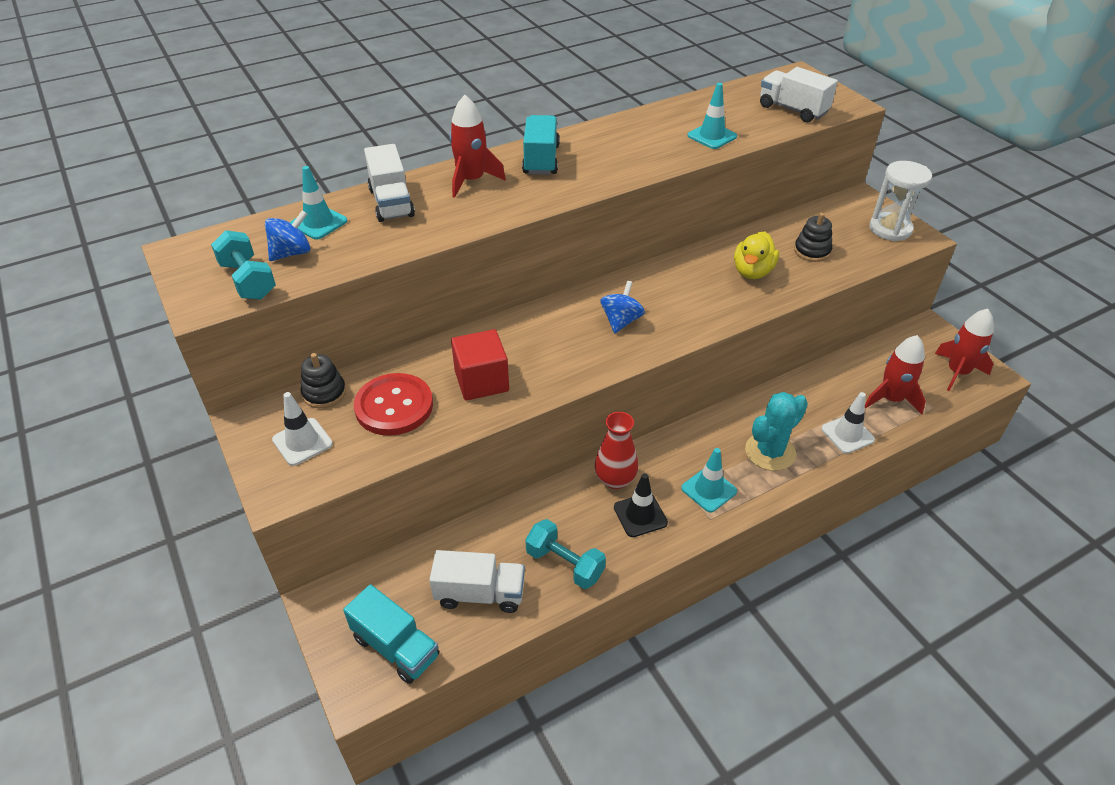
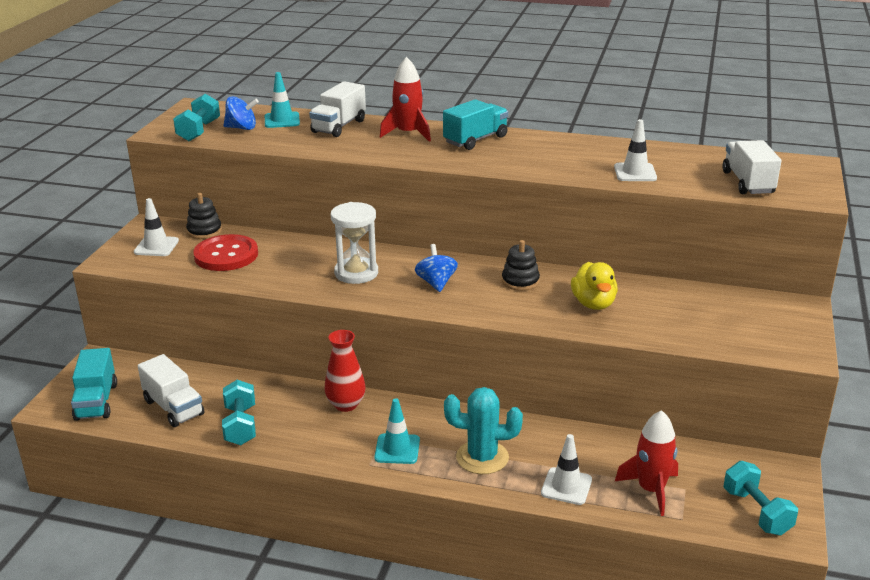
camera: 45 degrees right, 15 degrees down
(481, 381) = (292, 268): red cube -> none
(621, 321) = (436, 283): blue spinning top -> blue spinning top turned 75 degrees counterclockwise
(640, 515) = (328, 432): black traffic cone -> none
(712, 136) = (635, 173): turquoise traffic cone -> white traffic cone
(752, 271) = (593, 304): yellow duck -> yellow duck turned 75 degrees counterclockwise
(812, 251) = (673, 316): black stacking toy -> black stacking toy (520, 281)
(890, 229) = (784, 336): white hourglass -> white hourglass (356, 273)
(957, 372) = (756, 512): red rocket -> turquoise dumbbell

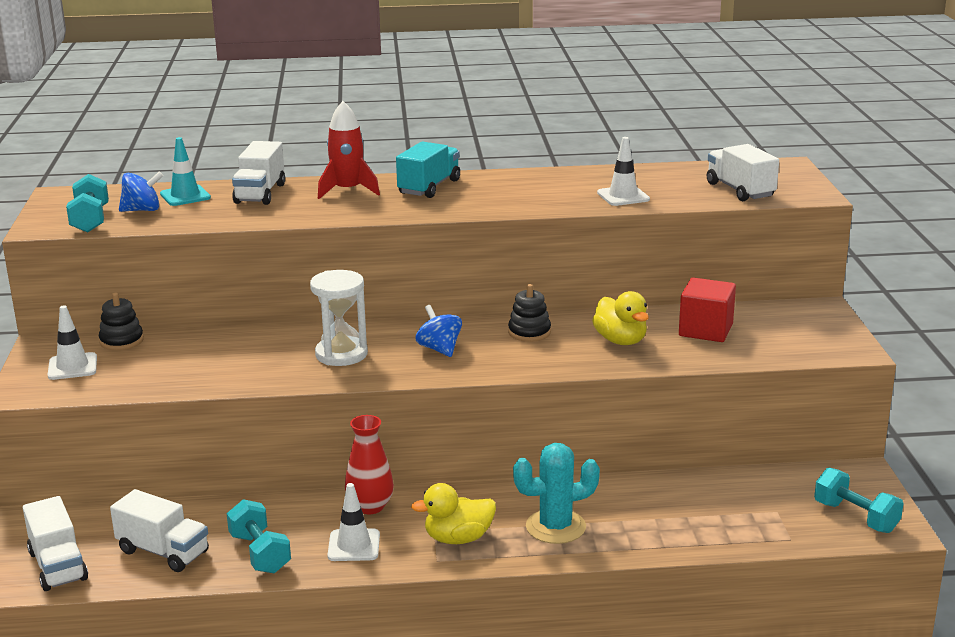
camera: 20 degrees left, 5 degrees down
(96, 401) = (58, 566): turquoise truck -> white truck
(226, 255) = (169, 361): red button -> none
(397, 449) = (458, 538): turquoise traffic cone -> yellow duck
(566, 486) = (660, 535): white traffic cone -> white traffic cone (354, 545)
(651, 490) = (745, 520): red rocket -> none
(677, 308) = (705, 330): none -> red cube

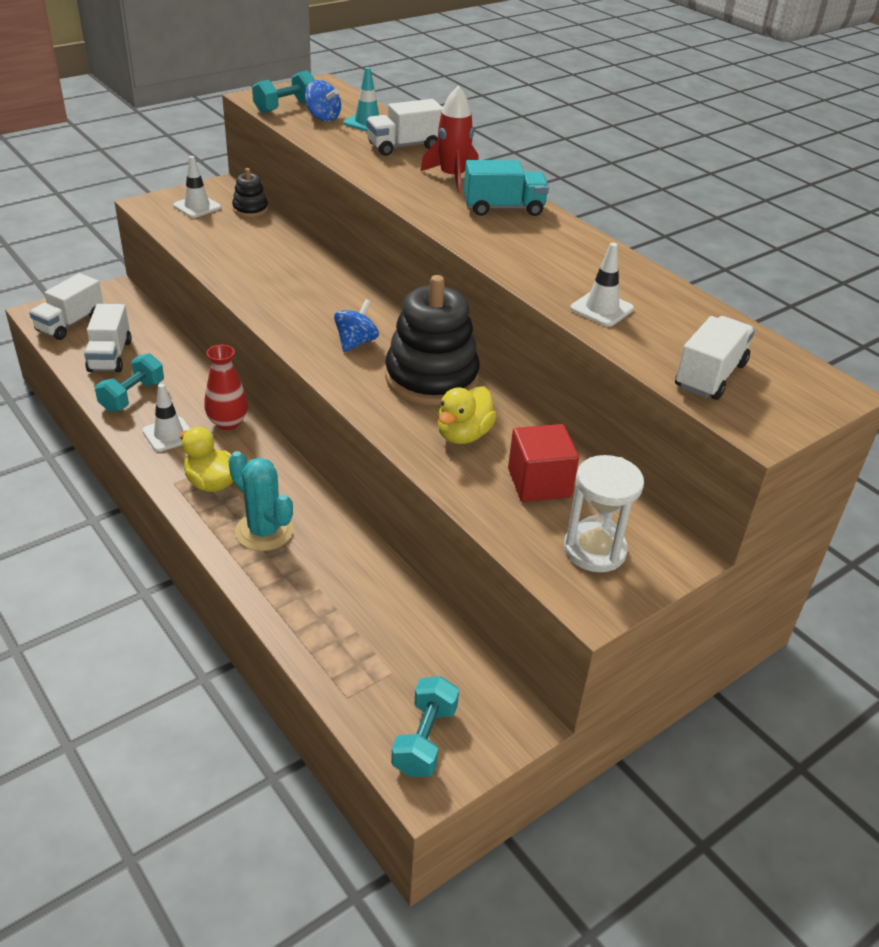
camera: 55 degrees right, 15 degrees up
(341, 354) = (306, 301): white hourglass -> white hourglass (594, 550)
(529, 332) = (431, 378): black stacking toy -> black stacking toy, size x2.12

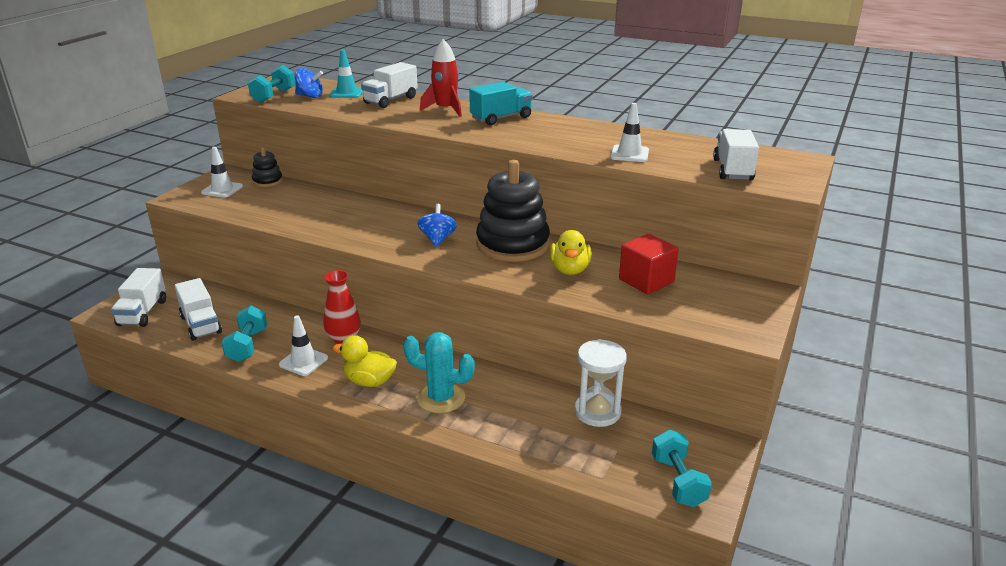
camera: 25 degrees left, 10 degrees down
(594, 550) = (719, 305): white hourglass -> white hourglass (597, 412)

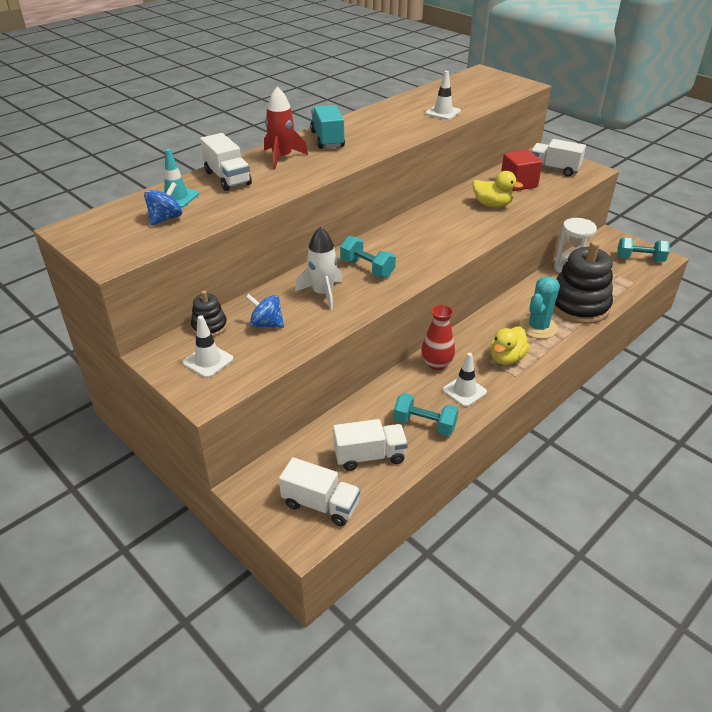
camera: 70 degrees left, 10 degrees up
(274, 96) = (140, 240): turquoise dumbbell -> turquoise dumbbell (367, 268)
(331, 212) = (323, 293): none -> white rocket
(437, 239) = (414, 247): blue spinning top -> blue spinning top (266, 324)
(512, 244) = (441, 218): black stacking toy -> black stacking toy (578, 306)
(732, 170) = (490, 92): white truck -> white truck (554, 169)

